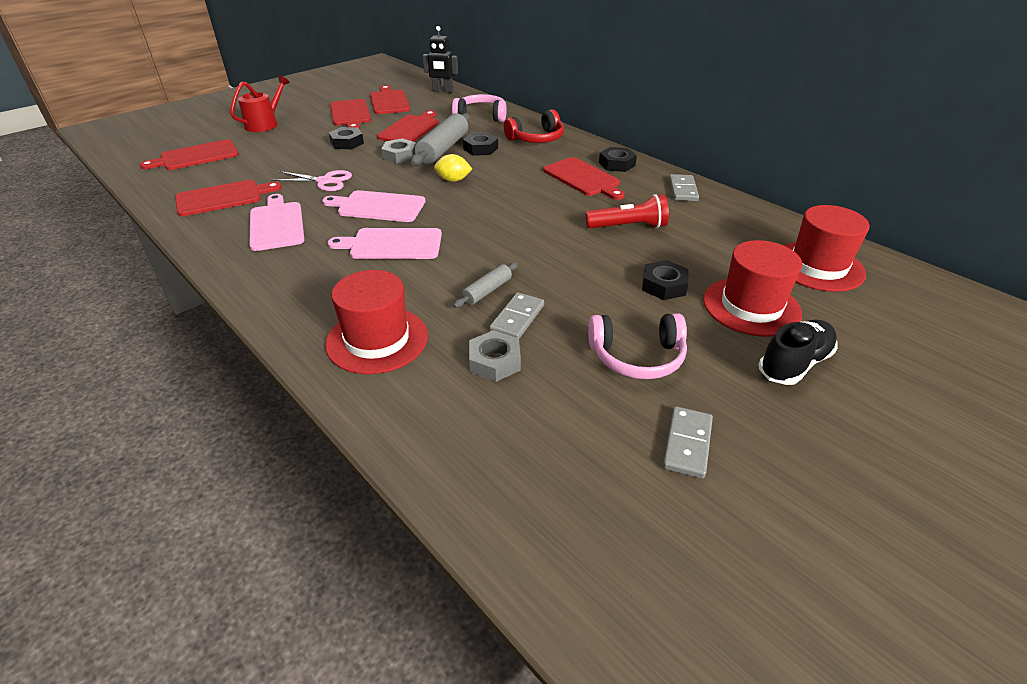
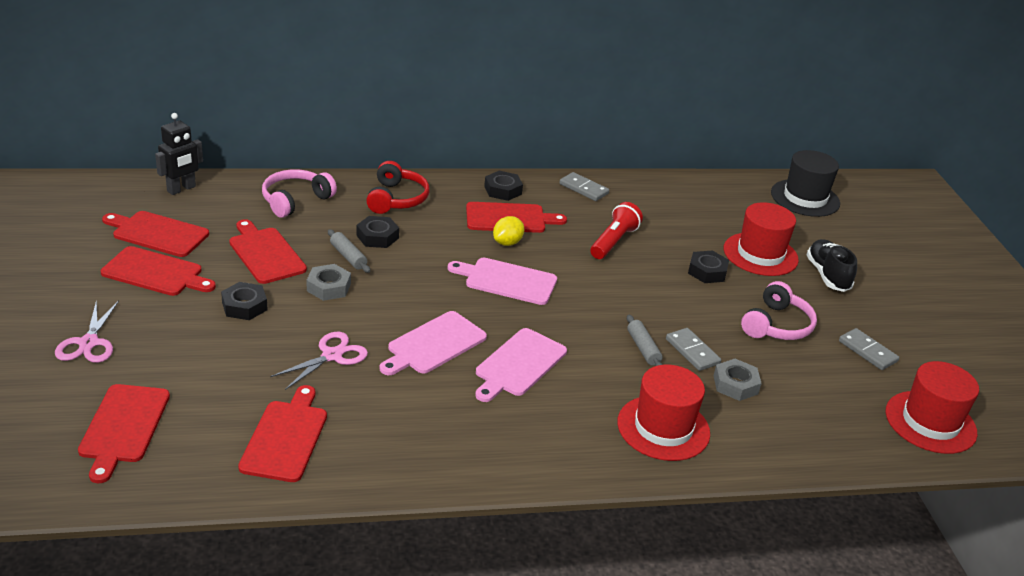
camera: 60 degrees left, 5 degrees down
(265, 124) = (89, 343): red watering can -> pink scissors
(277, 224) = (399, 419): pink cutting board -> pink cutting board (507, 281)
(443, 149) = (348, 256): grey rolling pin -> grey rolling pin, size x0.53
(453, 180) = (429, 281): yellow lemon -> yellow lemon (507, 243)
(818, 266) = (739, 204): red hat -> red hat (930, 422)
(920, 301) = (805, 198): none -> black hat

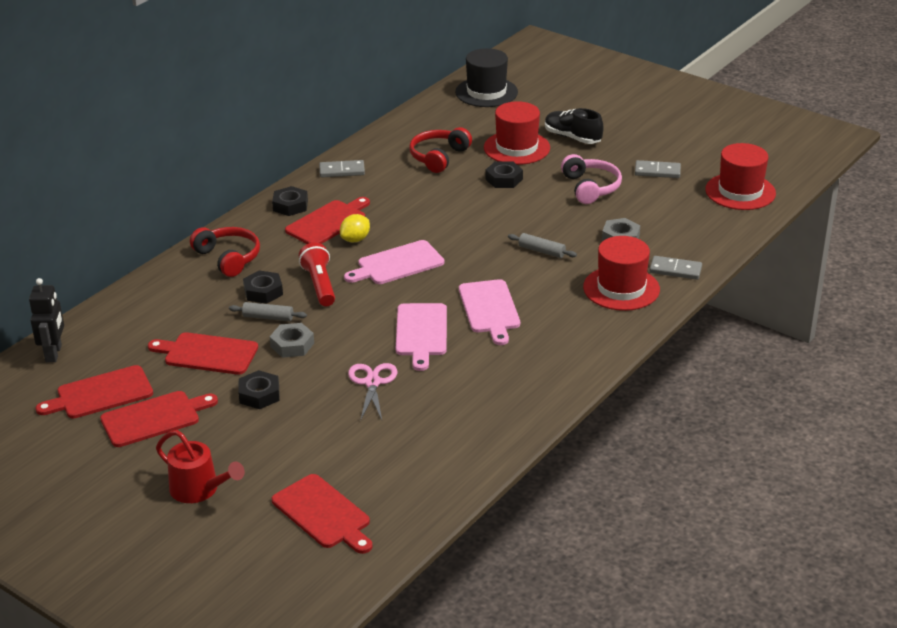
camera: 40 degrees left, 0 degrees up
(89, 343) = (199, 490): pink scissors -> red watering can
(286, 437) = (431, 445): red cutting board -> none
(295, 200) = (158, 305): pink headphones -> none
(507, 243) = (355, 239): yellow lemon -> yellow lemon turned 45 degrees clockwise
(613, 242) = (419, 195): red flashlight -> red flashlight (320, 285)
(679, 223) = (439, 157): none -> red headphones
(692, 351) = (570, 234): grey domino -> grey domino (675, 270)

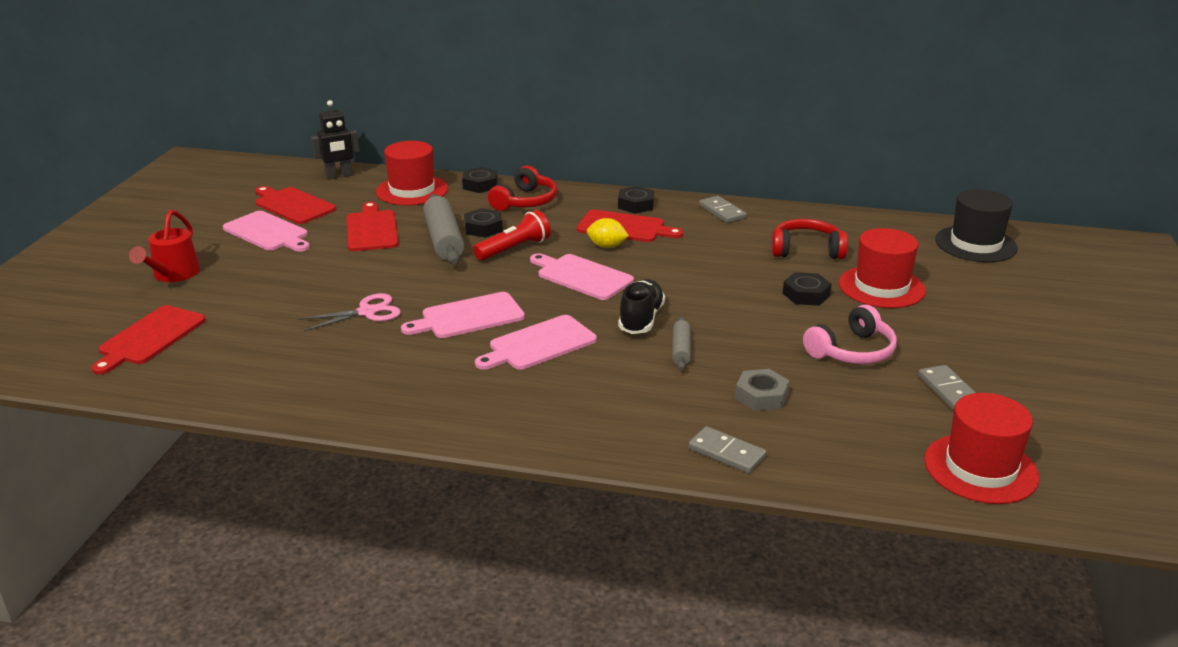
camera: 65 degrees right, 5 degrees down
(154, 418) = (268, 232): red cutting board -> pink cutting board
(259, 394) = (321, 265): black nut -> black nut (480, 185)
(268, 317) = (444, 240): grey rolling pin -> grey rolling pin, size x1.90
(292, 345) = (407, 260): grey nut -> none
(572, 137) = (950, 315): black shoe -> black shoe (641, 319)
(621, 288) = (649, 420): red hat -> red hat (412, 190)
(675, 270) = (726, 453): grey domino -> grey domino turned 45 degrees counterclockwise

